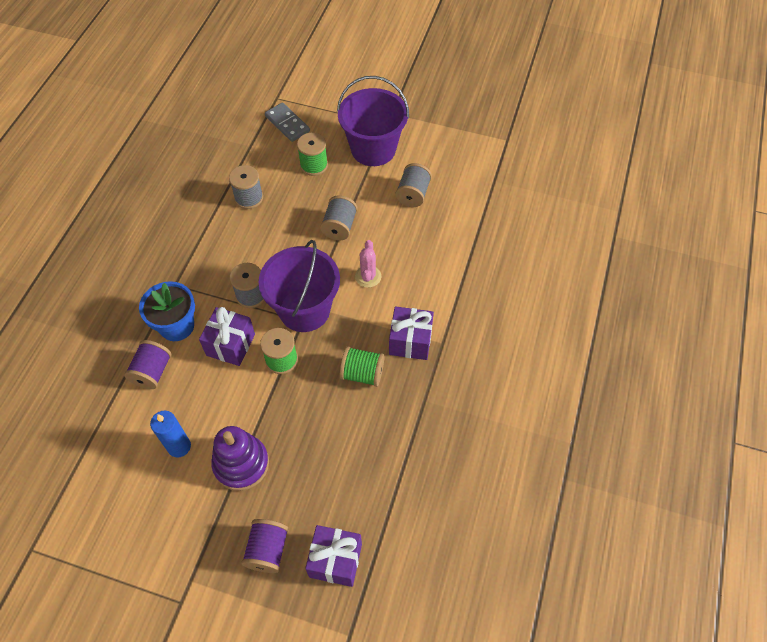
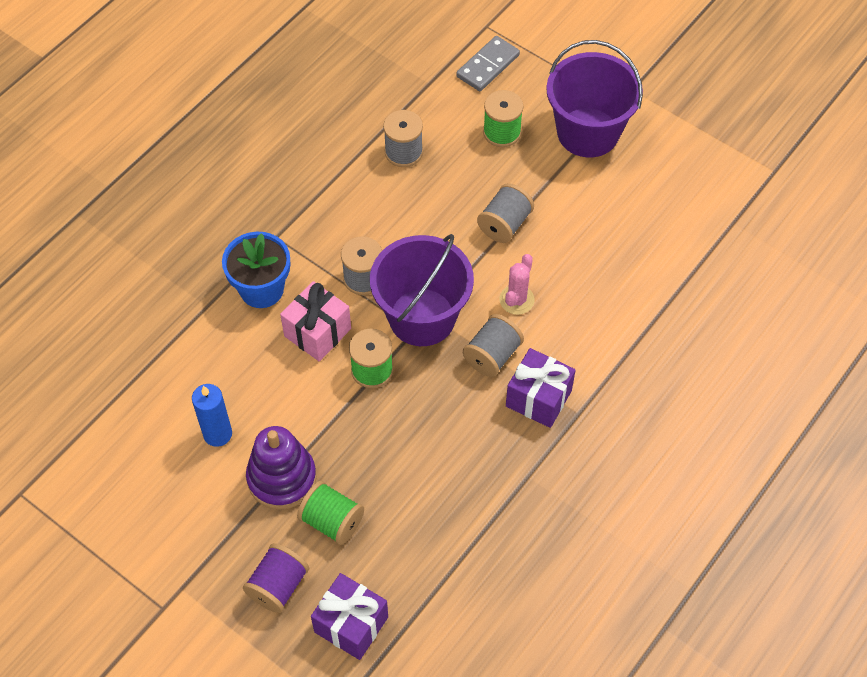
camera: 20 degrees right, 0 degrees up
(152, 372) = (215, 336): purple spool -> none
(230, 345) = (317, 332): purple gift -> pink gift
(287, 124) = (488, 66): grey domino -> grey domino turned 60 degrees clockwise
(362, 373) = (464, 418): green spool -> green spool (332, 521)
(413, 194) = (616, 209): grey spool -> grey spool (492, 355)

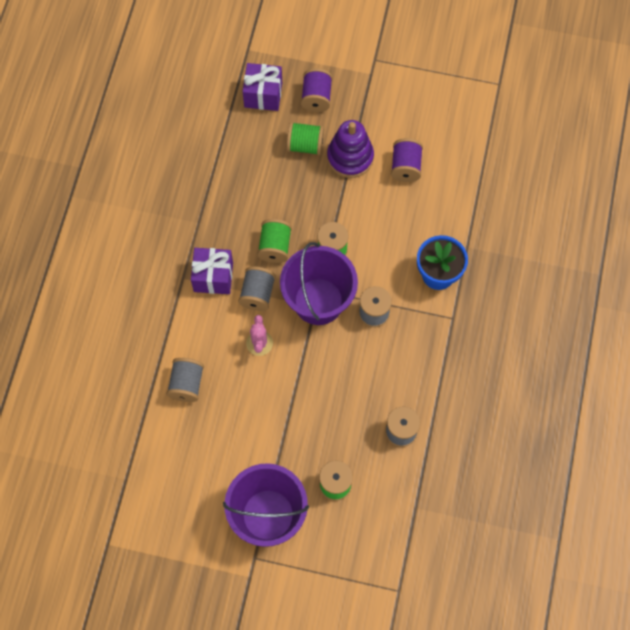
camera: 155 degrees right, 10 degrees up
(217, 434) = (405, 167): blue candle -> purple spool
(317, 332) = (382, 260): pink gift -> none
(442, 403) = (275, 247): none -> green spool
(488, 66) = (377, 547): grey domino -> none
(504, 224) = (295, 401): grey spool -> grey spool (187, 384)

